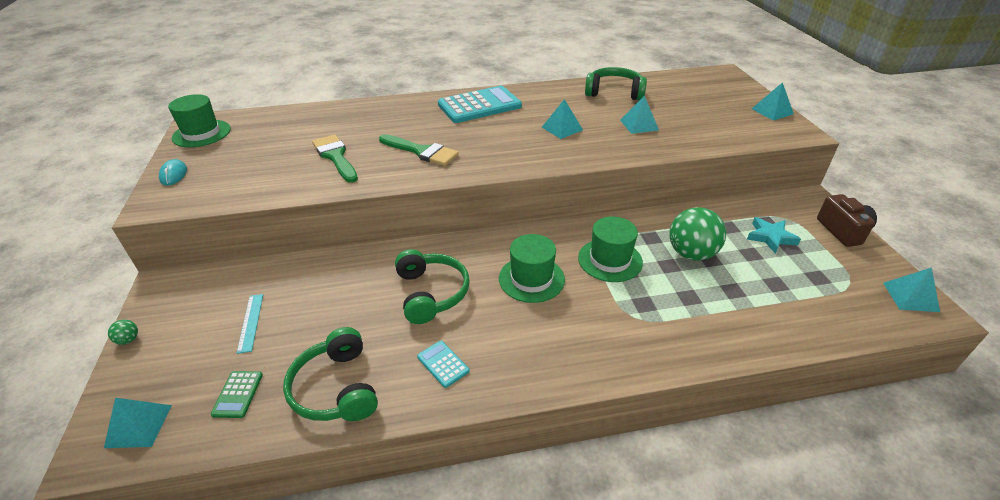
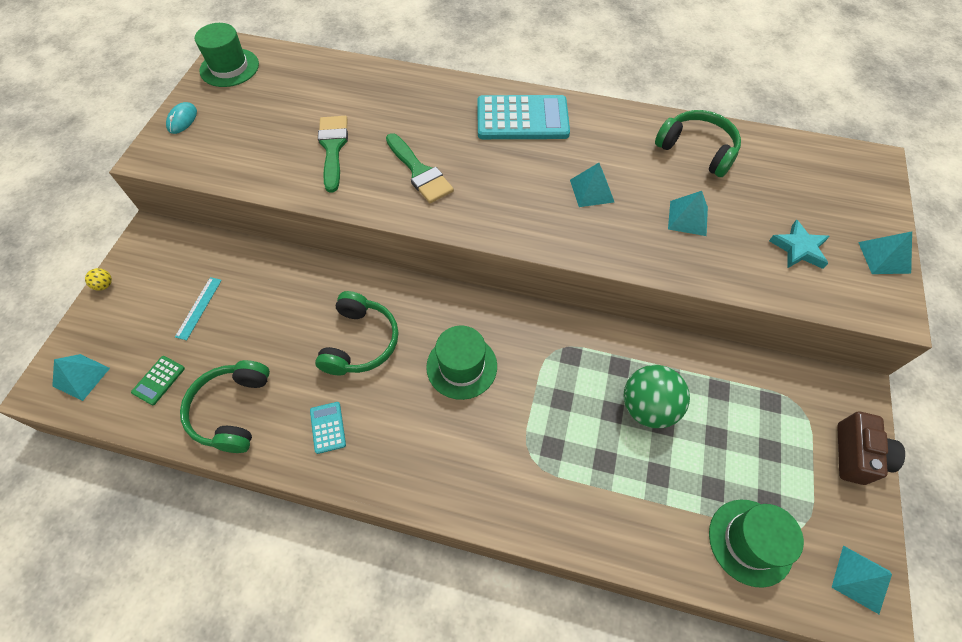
camera: 25 degrees right, 20 degrees up
(128, 340) = (104, 285): green ball -> yellow ball
(610, 260) = (554, 377): green hat -> green hat (750, 542)
(770, 237) = (758, 425): turquoise star -> turquoise star (799, 248)

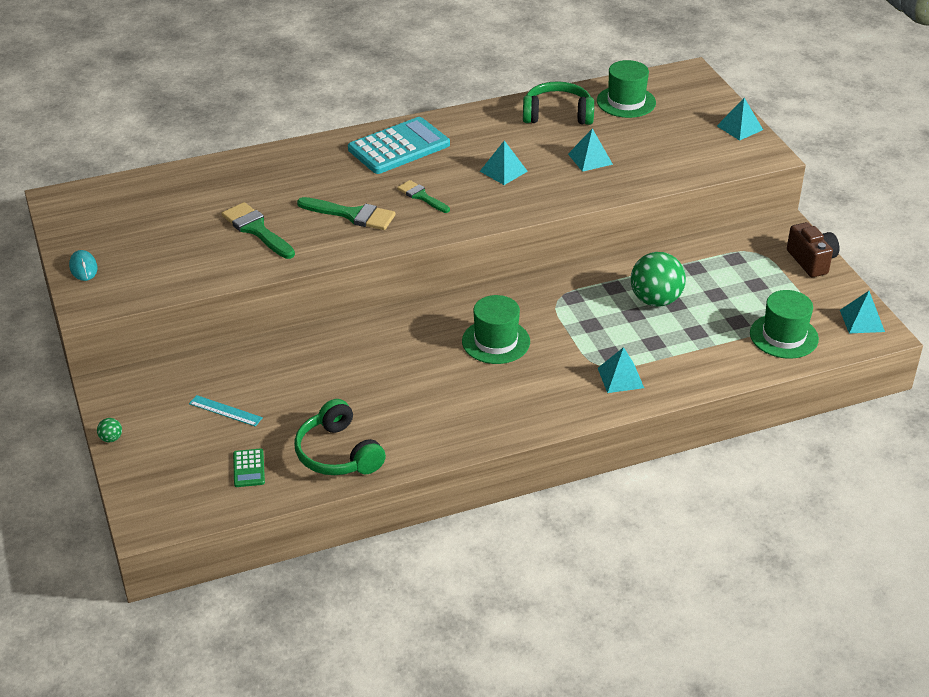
camera: 35 degrees left, 20 degrees down
(81, 377) = (172, 500): turquoise pyramid -> turquoise pyramid (620, 378)
(104, 285) = (111, 438): yellow ball -> green ball
(199, 308) = (225, 411): turquoise ruler -> turquoise ruler turned 45 degrees counterclockwise
(229, 67) = (78, 214): green hat -> green hat (626, 102)
(328, 427) = (429, 424): turquoise calculator -> none
(360, 342) = (397, 365): green headphones -> none
(494, 182) = (421, 196): none -> green brush
(799, 248) = (681, 145): turquoise star -> none

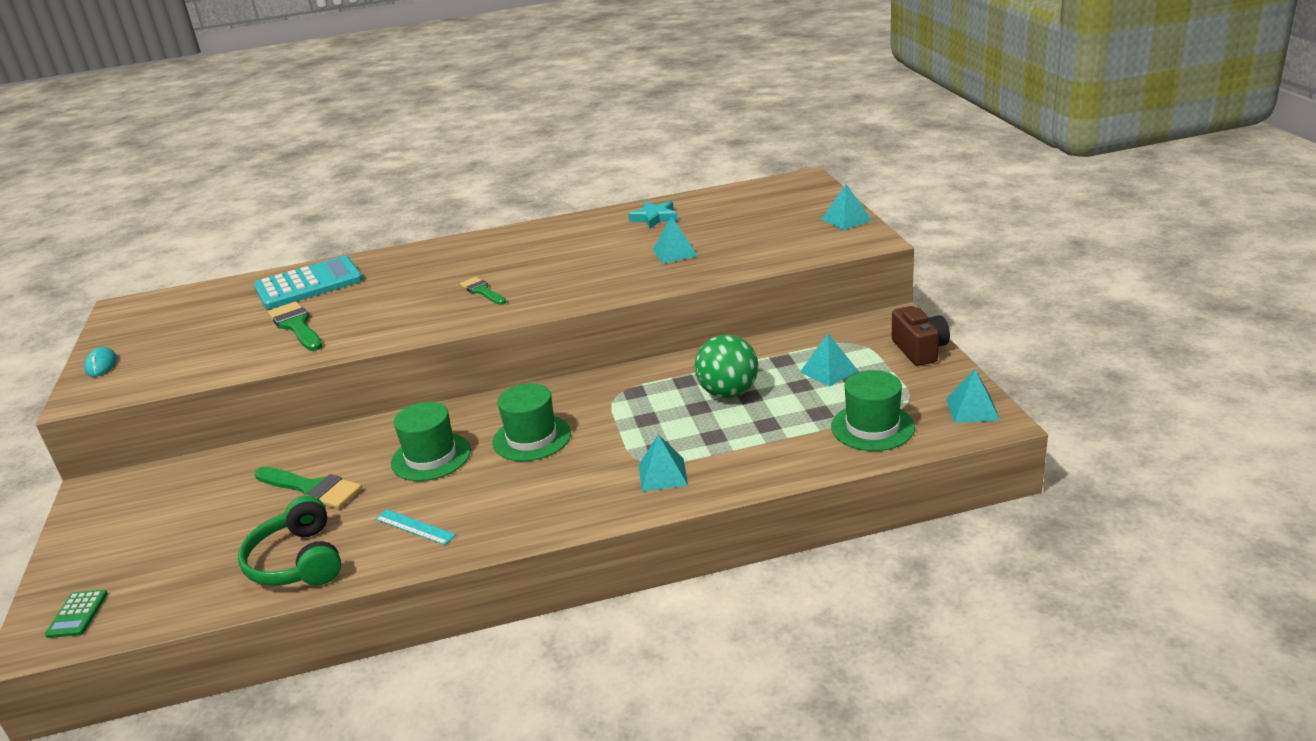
camera: 10 degrees right, 10 degrees down
(111, 438) = (60, 544): green ball -> none
(225, 411) = (199, 513): turquoise ruler -> turquoise ruler (415, 527)
(249, 468) = (188, 578): green calculator -> green calculator (77, 614)
(352, 215) = (401, 310): green brush -> green brush (312, 489)
(399, 147) = (480, 251): turquoise calculator -> turquoise calculator (309, 284)
(503, 171) = (578, 266): turquoise pyramid -> turquoise pyramid (828, 371)
(557, 114) = (654, 218): green headphones -> turquoise star
(626, 102) = (730, 204): green hat -> green hat (431, 457)

